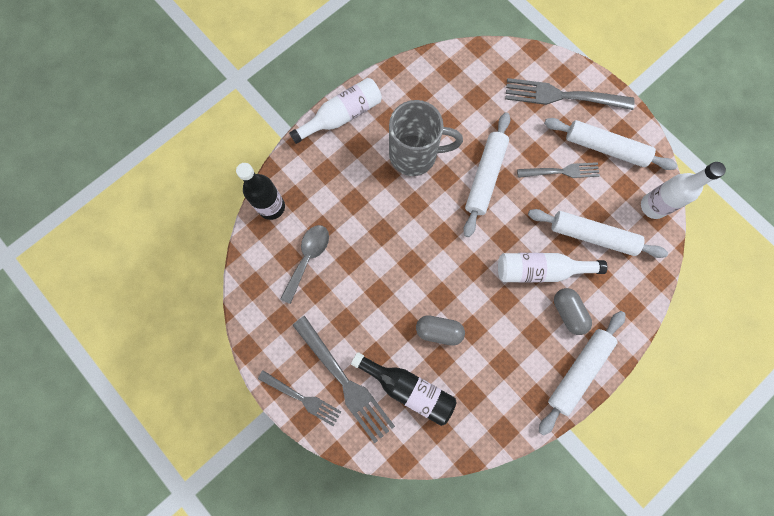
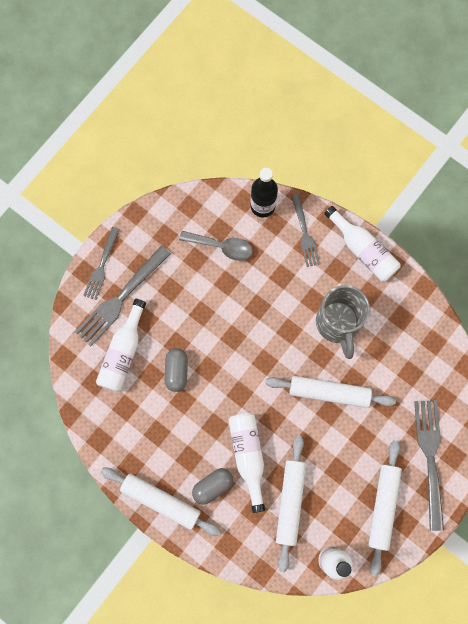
camera: 80 degrees right, 0 degrees up
(408, 388) = (123, 352): black bottle -> white bottle
(561, 171) = (349, 465): grey fork -> grey fork (305, 233)

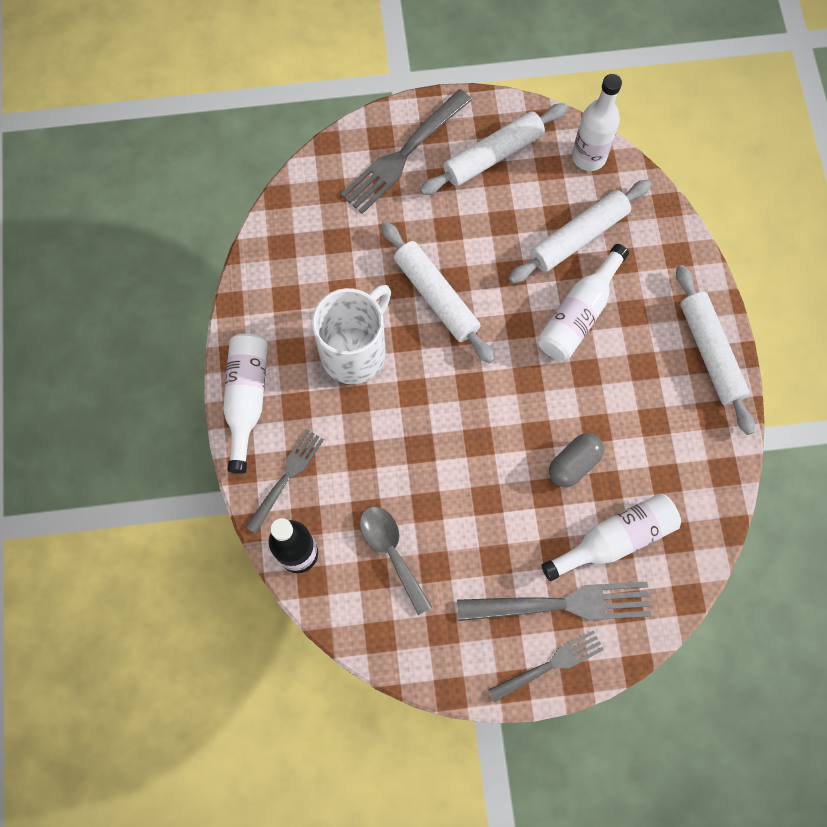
camera: 135 degrees left, 5 degrees down
(212, 486) = (643, 319): grey capsule -> none
(338, 323) = (355, 352): grey mug -> white mug

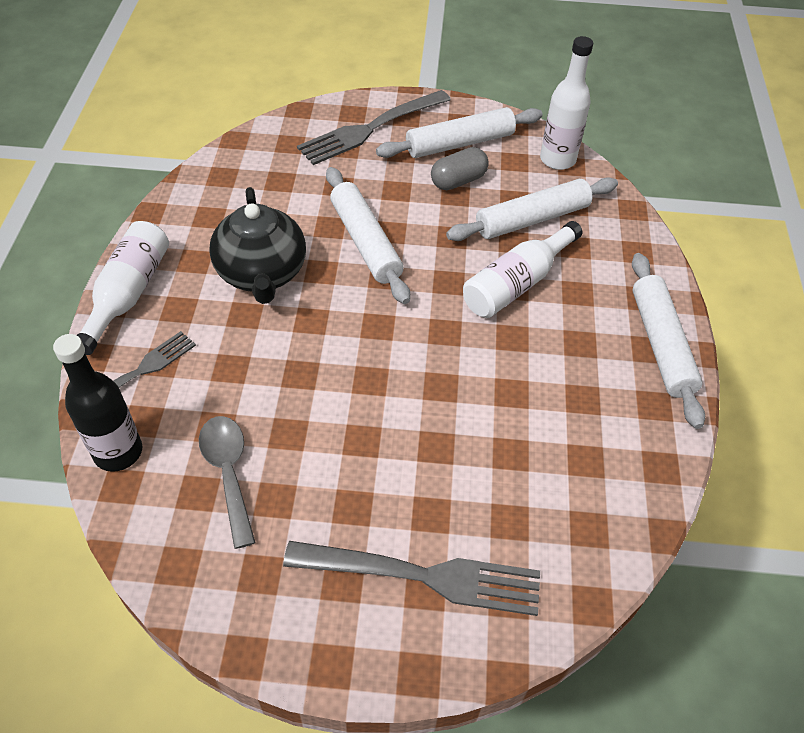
camera: 10 degrees right, 20 degrees down
(355, 352) = (262, 273): white mug -> black teapot
(550, 665) = (387, 649): grey fork -> none
(573, 464) = (476, 423): grey capsule -> grey capsule (458, 181)
(615, 539) = (509, 514): white bottle -> none

